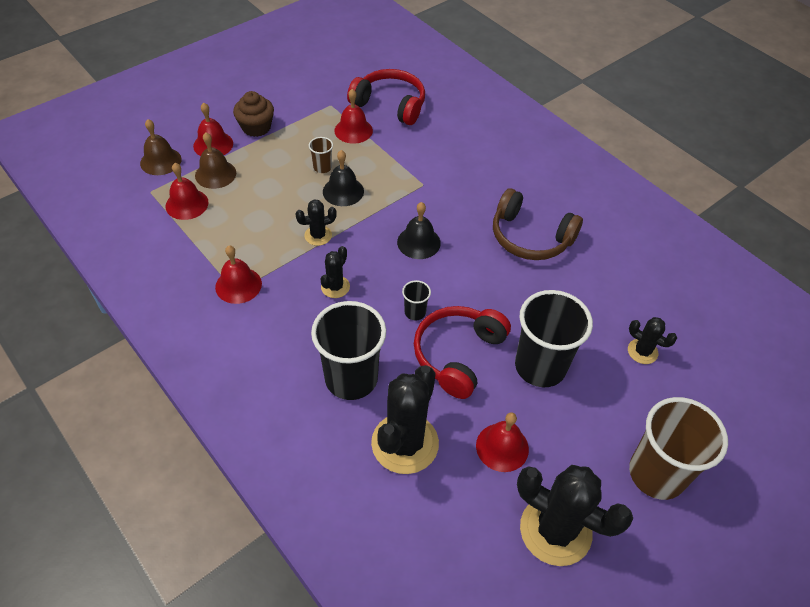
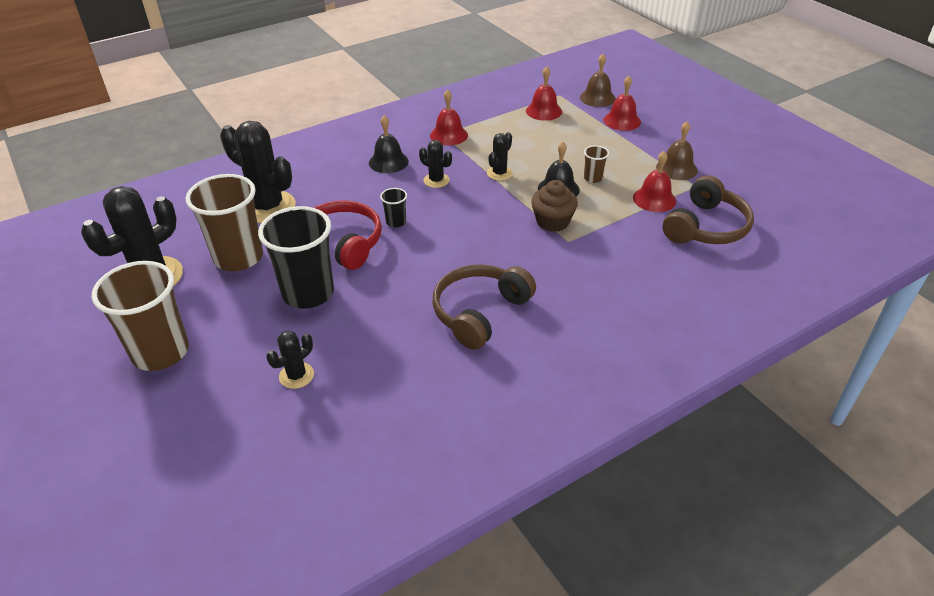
camera: 100 degrees right, 10 degrees down
(215, 174) = (581, 123): brown bell -> brown bell (676, 168)
(256, 127) = (650, 142): brown cupcake -> brown cupcake (552, 222)
(318, 235) = (499, 173): black cactus -> black cactus turned 45 degrees clockwise
(351, 378) = (338, 185): black cup -> none
(390, 105) = (706, 227): red headphones -> brown headphones
(418, 242) = (483, 231): black bell -> black bell (388, 162)
(502, 447) = (238, 257): red bell -> brown cup

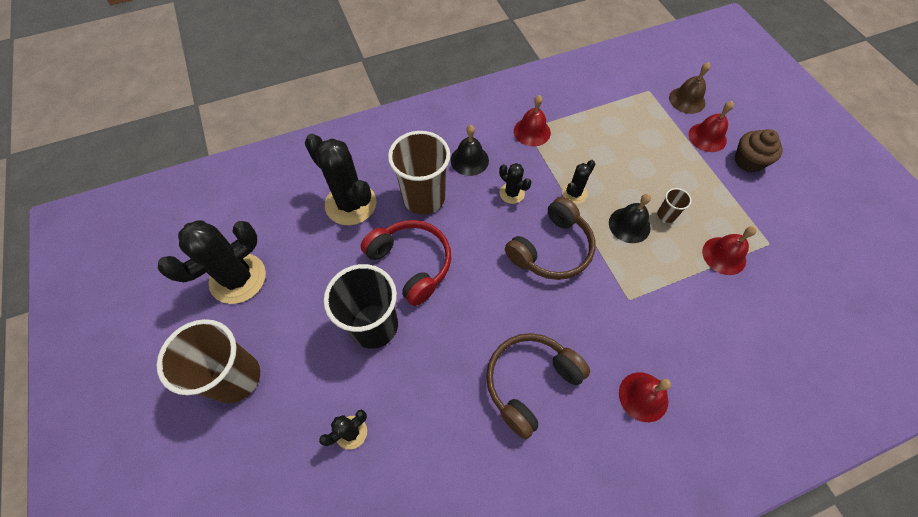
camera: 10 degrees right, 20 degrees up
(238, 257) = (317, 267): brown cup -> brown cup (424, 198)
(396, 222) = (466, 244): black cup -> none
(543, 111) = (630, 111): red bell -> red bell (643, 396)
(552, 222) = (617, 270): brown cupcake -> brown cupcake (748, 161)
(676, 168) = (753, 215): brown bell -> none
(706, 227) = (771, 304): brown headphones -> brown headphones (551, 249)

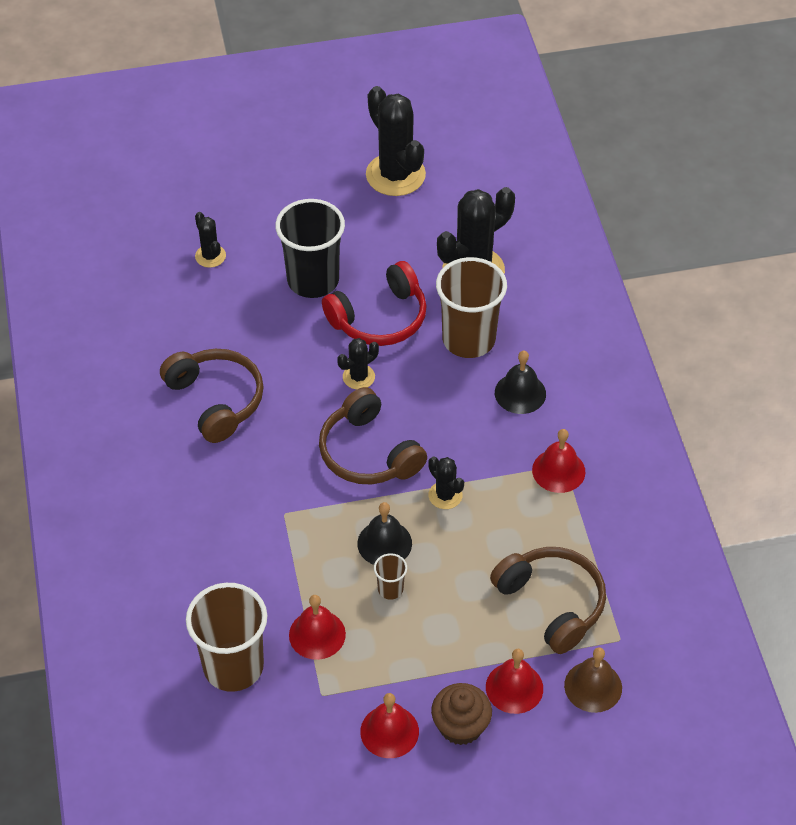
camera: 100 degrees right, 10 degrees down
(235, 377) = (287, 175): brown cup -> brown cup (233, 666)
(512, 193) = (458, 428): black cactus -> black cactus (358, 377)
(638, 125) = (552, 603): none -> brown headphones
(643, 396) = (172, 495): red bell -> red bell (389, 731)

